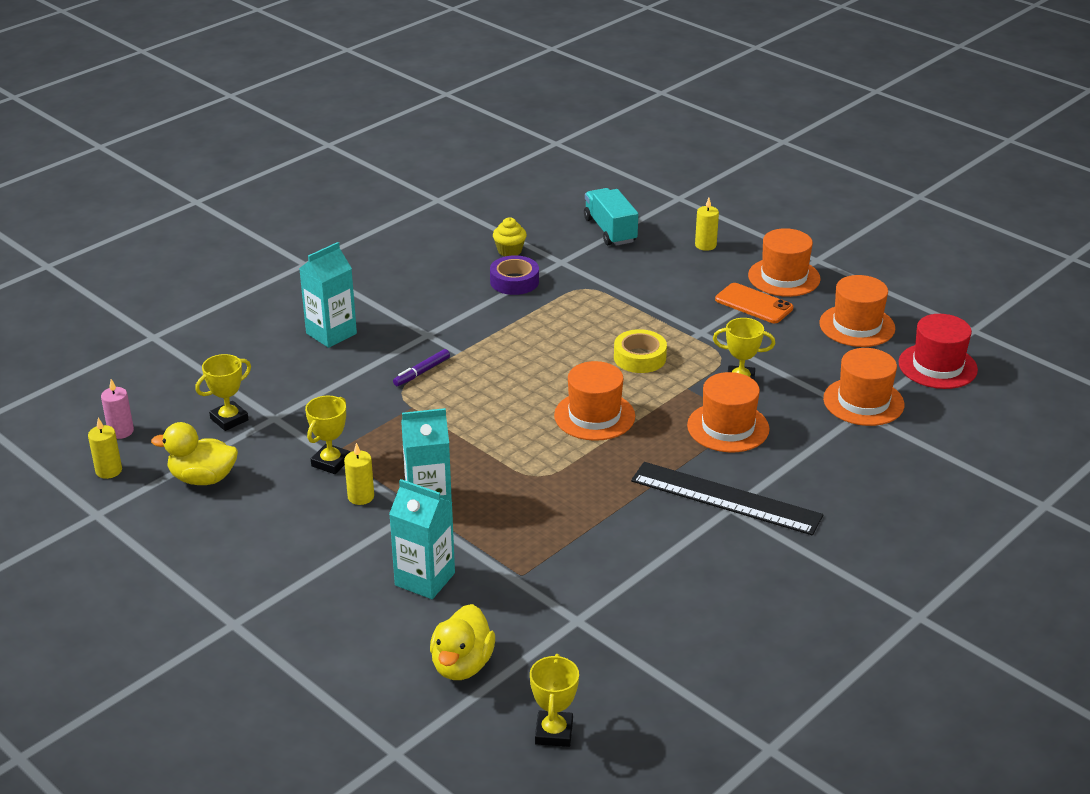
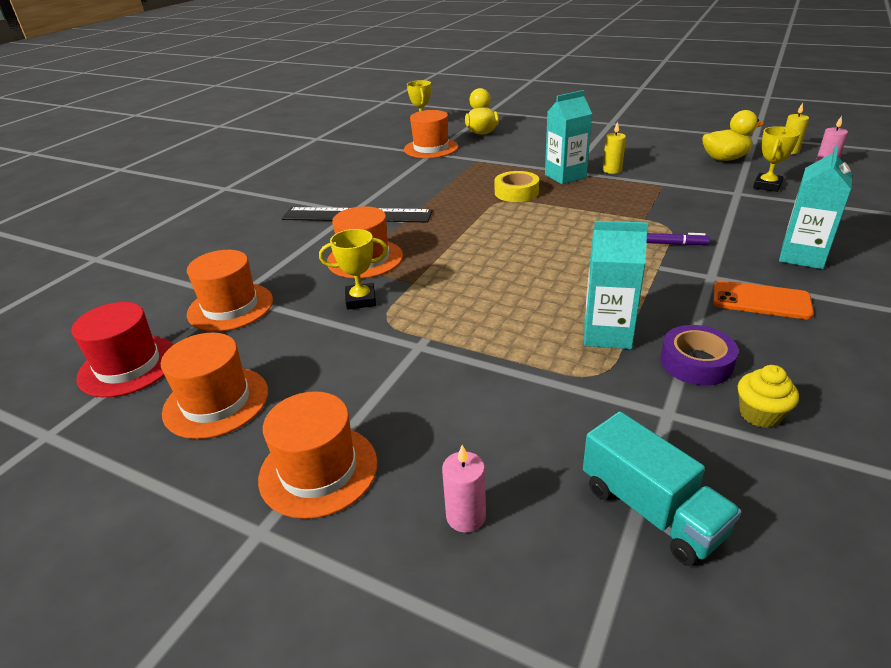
camera: 165 degrees right, 0 degrees up
(331, 462) = (656, 180): yellow trophy -> none
(422, 372) = (670, 244): purple marker -> purple marker turned 75 degrees clockwise
(425, 579) = (530, 150): turquoise carton -> turquoise carton (607, 334)
(594, 416) = (487, 243): orange hat -> orange hat (431, 148)
(639, 358) = (475, 301): yellow tape -> yellow tape (516, 192)
(705, 245) = (466, 516): yellow candle -> pink candle
(754, 304) = (360, 404): orange phone -> orange phone (761, 301)

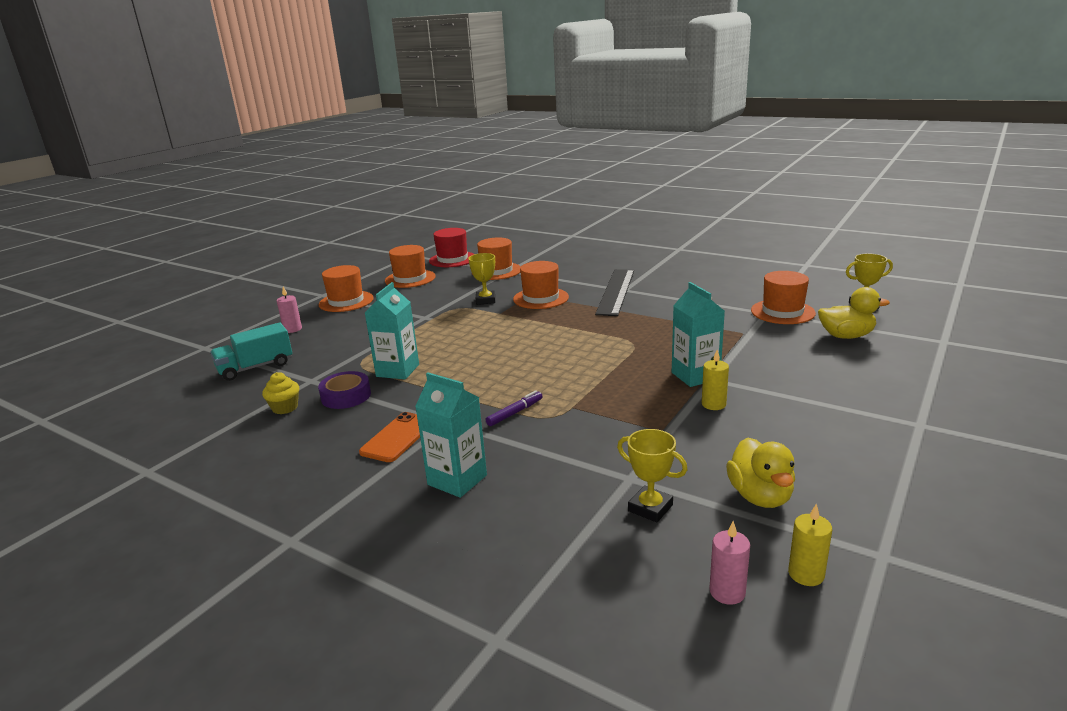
camera: 95 degrees right, 10 degrees down
(516, 192) = (652, 350): yellow tape -> none
(670, 244) = (515, 413): purple marker -> purple marker turned 150 degrees counterclockwise

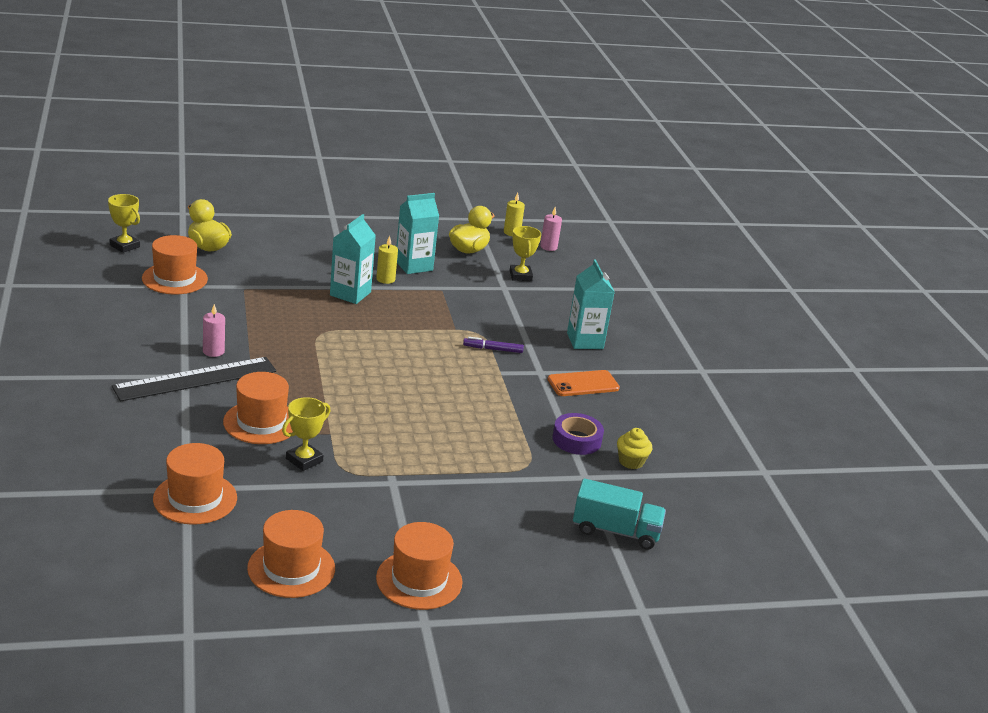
camera: 140 degrees left, 5 degrees up
(292, 329) = (529, 570): pink candle -> pink candle (213, 351)
(397, 370) = (510, 435): turquoise carton -> turquoise carton (414, 266)
(452, 259) = (175, 570): red hat -> none

